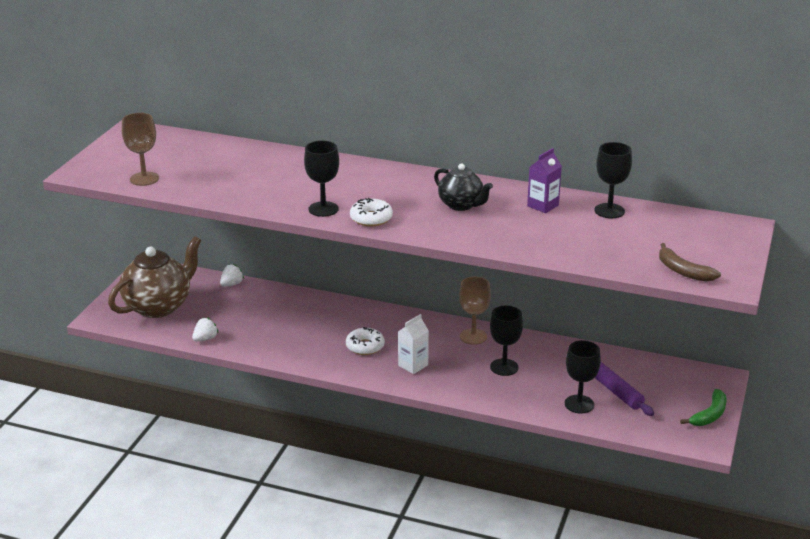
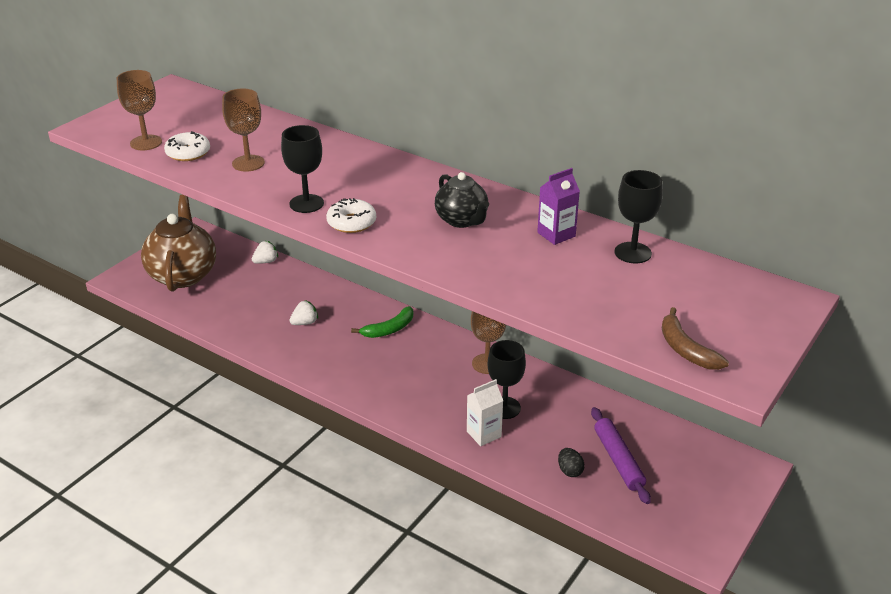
camera: 15 degrees right, 5 degrees up
(159, 306) = (183, 275): brown teapot -> brown teapot turned 60 degrees counterclockwise
(205, 339) = (208, 319): white strawberry -> white strawberry (305, 323)
(250, 184) = (248, 163): none -> brown goblet
(365, 346) = (365, 356): white donut -> white donut (188, 153)
(413, 365) = (406, 387): white carton -> white carton (484, 434)
(579, 404) = (570, 471): black goblet -> black egg
(710, 415) = (721, 515): green banana -> green banana (389, 329)

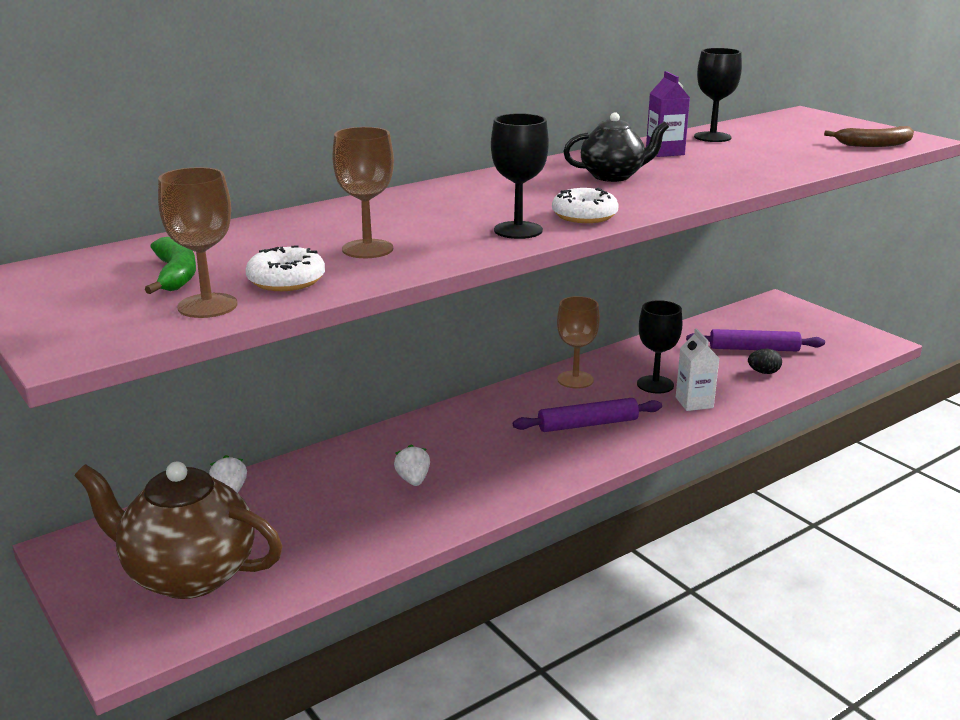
camera: 70 degrees left, 10 degrees down
(389, 329) = (472, 424): green banana -> green banana (175, 275)
(416, 383) = (587, 424): none -> purple rolling pin

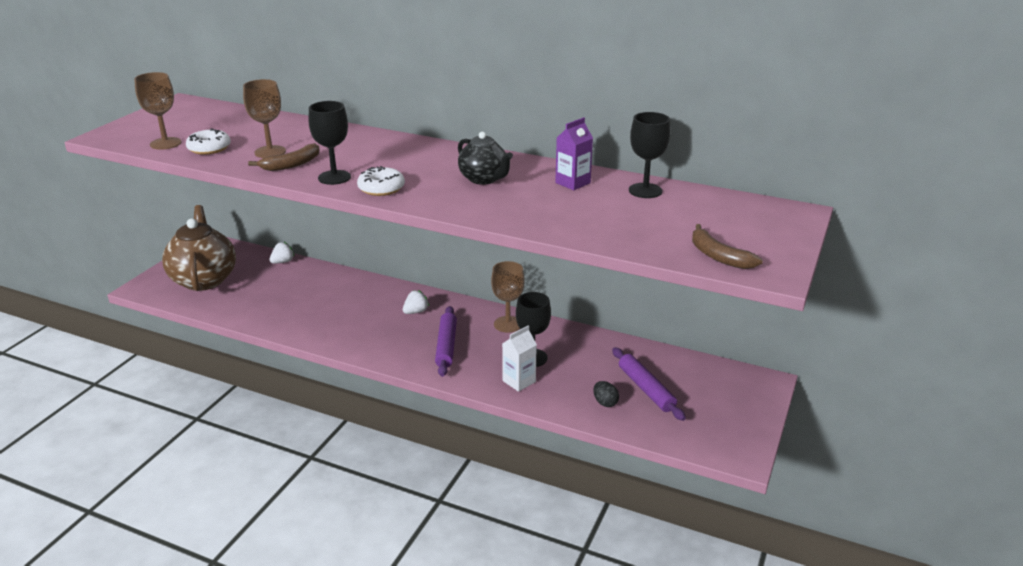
camera: 60 degrees right, 5 degrees up
(175, 275) = (203, 127): green banana -> none
(413, 480) = (330, 307): white strawberry -> white strawberry (416, 312)
(437, 244) = (292, 164): none -> brown banana
(587, 424) = (446, 346): purple rolling pin -> purple rolling pin turned 45 degrees clockwise

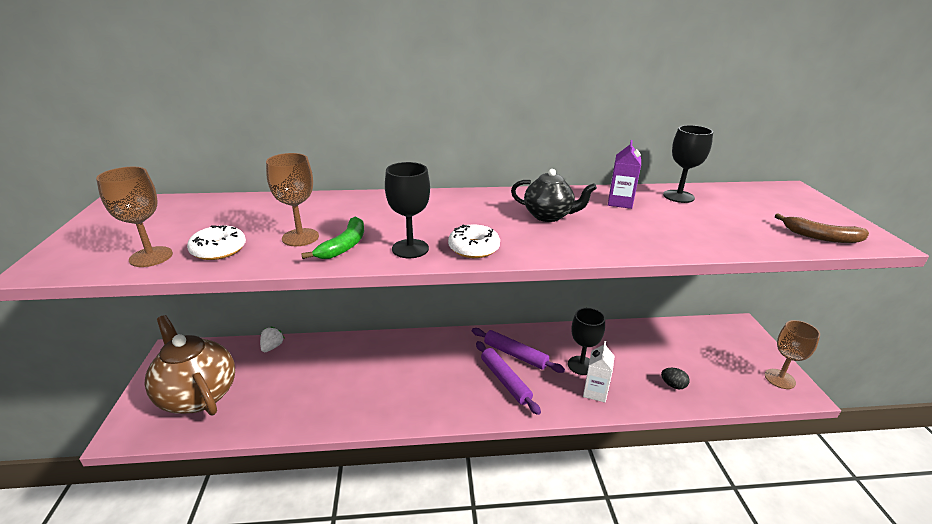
camera: 30 degrees left, 0 degrees up
(292, 164) = (344, 245): brown banana -> green banana
(416, 312) = (446, 356): white strawberry -> none
(508, 324) = (531, 341): brown goblet -> brown goblet (779, 379)
(646, 389) = (683, 361): purple rolling pin -> purple rolling pin (515, 354)

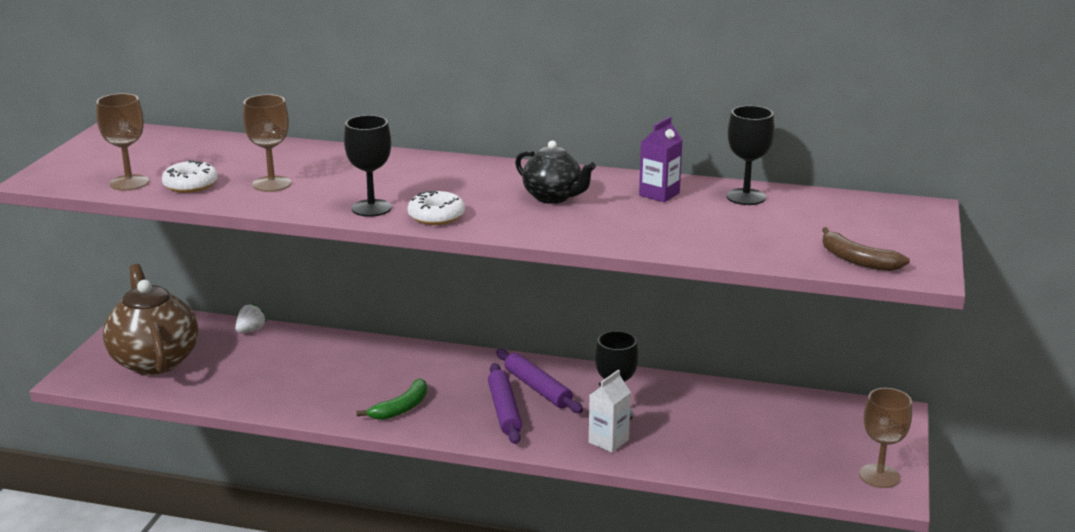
camera: 20 degrees right, 5 degrees down
(344, 245) = (309, 197): green banana -> green banana (401, 408)
(673, 385) = (719, 454): black egg -> none

